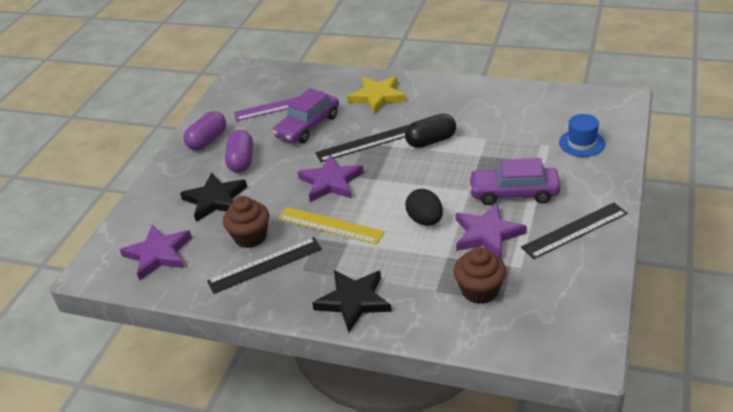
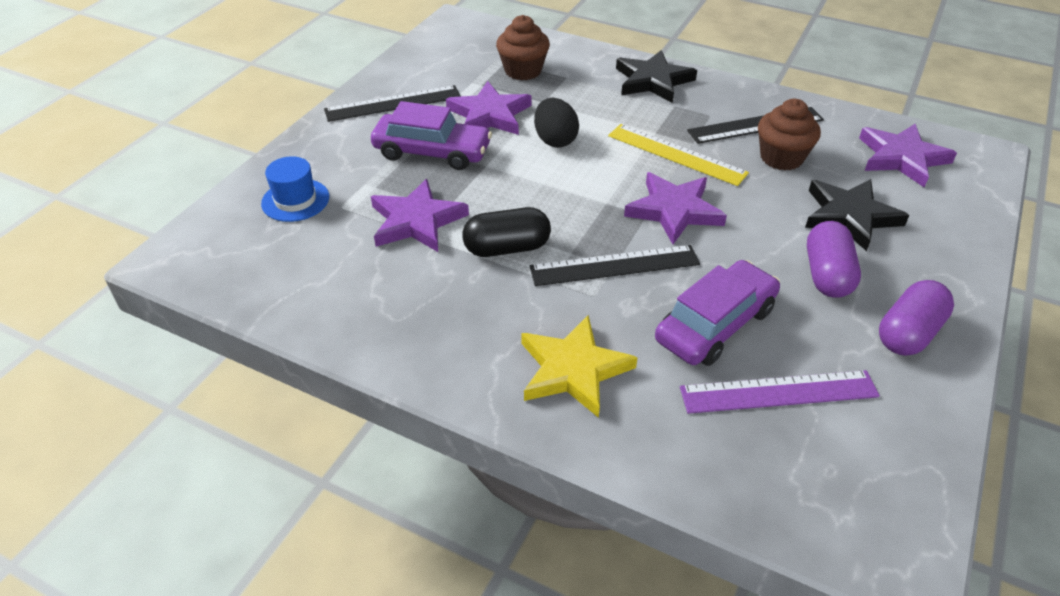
camera: 175 degrees left, 5 degrees up
(494, 145) = (417, 221): none -> purple star

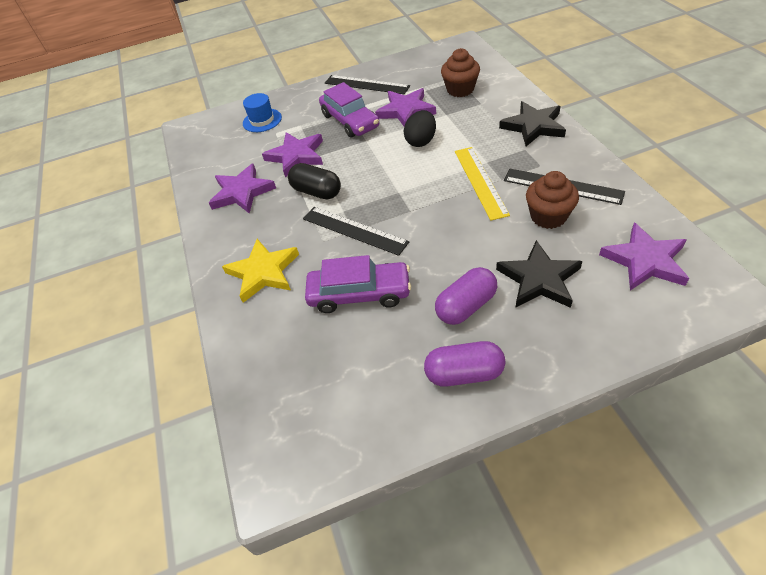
camera: 50 degrees right, 5 degrees up
(674, 211) = (429, 216): purple star -> purple star (242, 192)
(778, 392) = (339, 352): purple ruler -> none

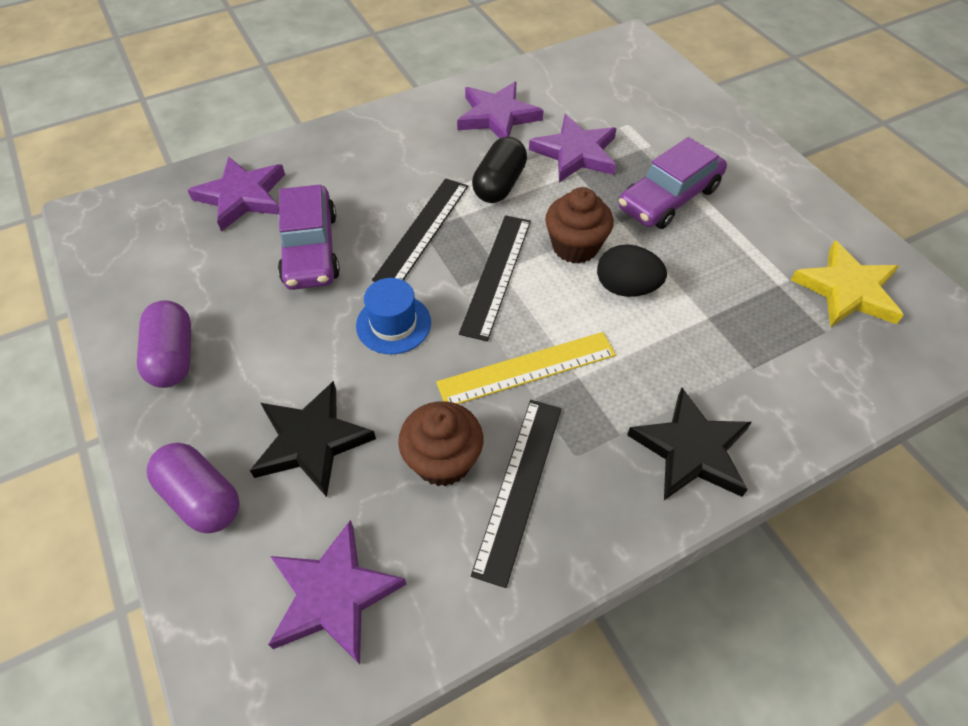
camera: 75 degrees right, 5 degrees up
(262, 120) = (655, 106): blue hat -> blue hat (393, 324)
(263, 272) = (355, 160): yellow star -> yellow star (847, 290)
(366, 85) = (777, 205): black ruler -> black ruler (496, 274)
(406, 111) = (709, 263): purple star -> purple star (242, 196)
(460, 90) = (792, 335): brown cupcake -> brown cupcake (575, 246)
(466, 306) = (275, 356): purple capsule -> purple capsule (202, 498)

